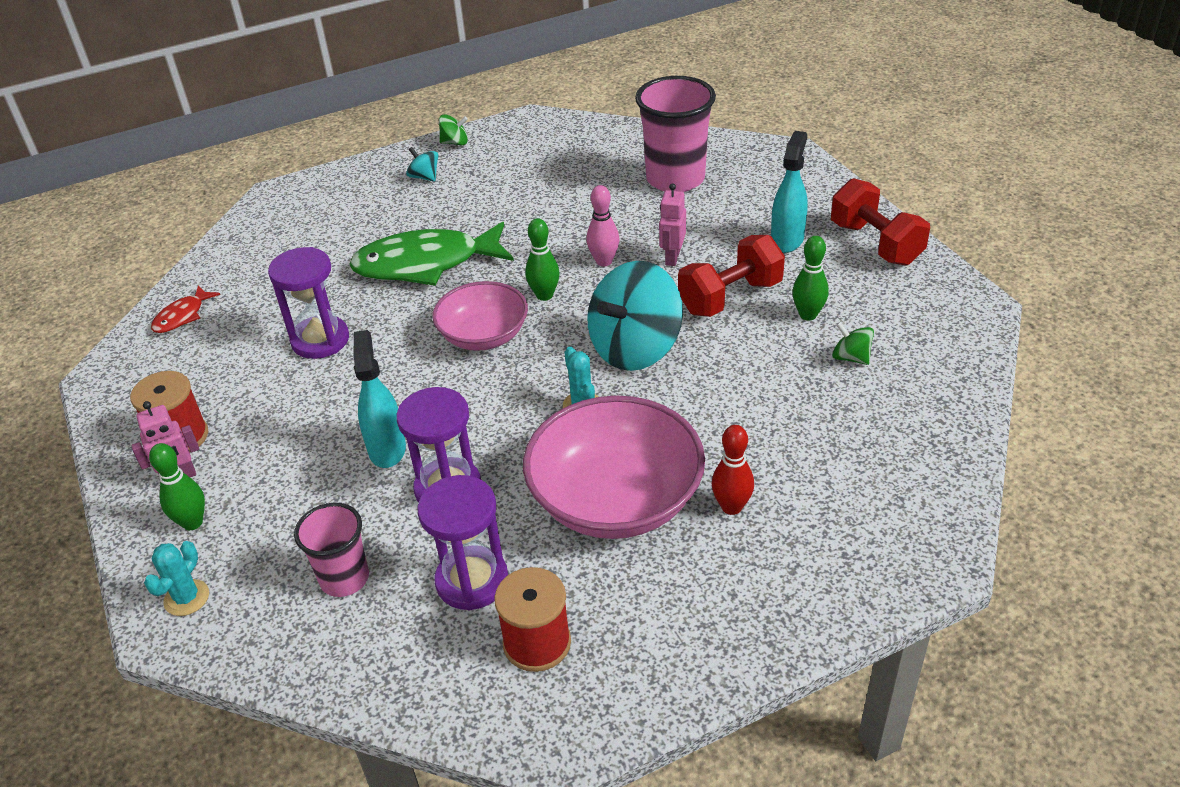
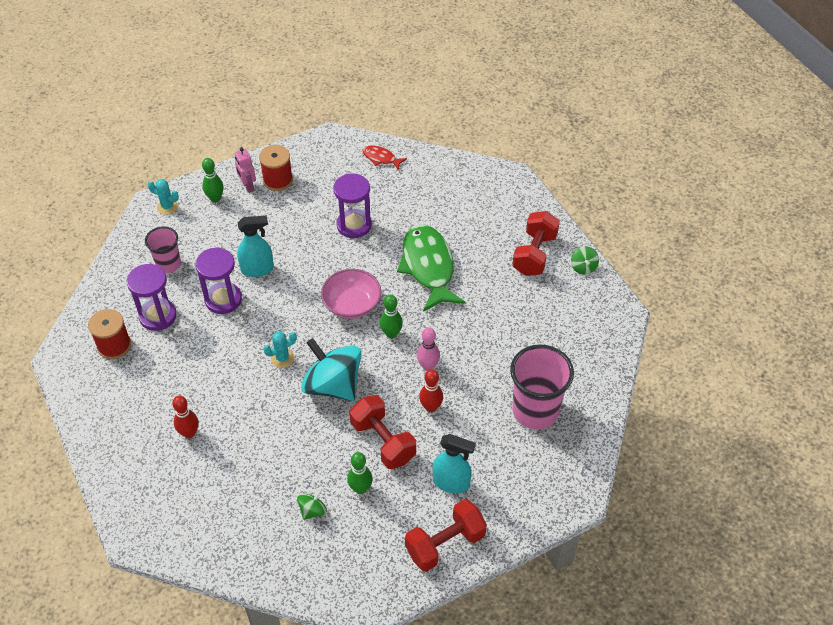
camera: 85 degrees right, 10 degrees up
(424, 177) = (534, 254): turquoise spinning top -> red dumbbell
(615, 499) = (203, 377): pink bowl -> none
(672, 258) = (431, 407): pink robot -> red bowling pin

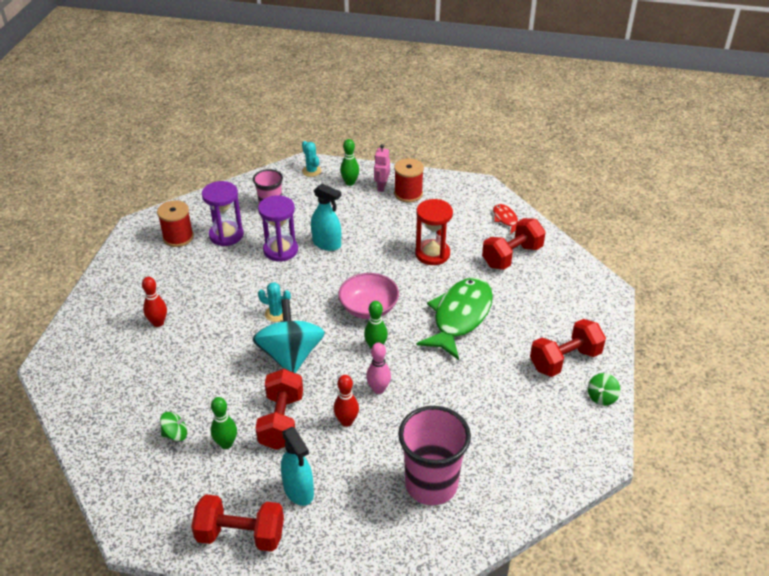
camera: 40 degrees right, 10 degrees down
(354, 225) = (432, 254): purple hourglass -> red hourglass
(417, 189) = (512, 256): none -> red dumbbell

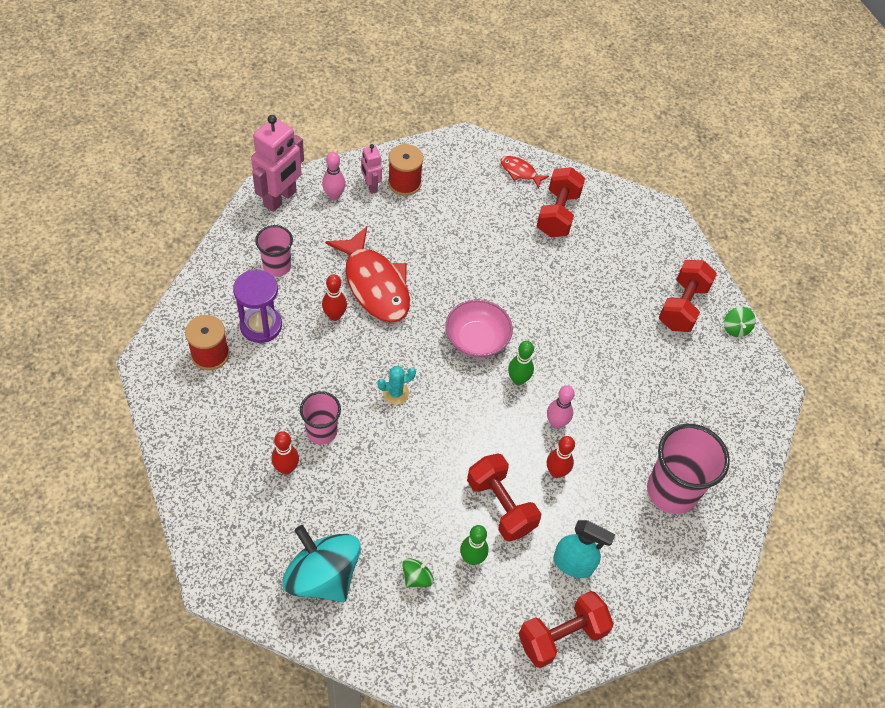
camera: 40 degrees left, 15 degrees up
(203, 313) = (321, 432): none -> pink cup
(280, 250) = (334, 315): purple hourglass -> red bowling pin
(290, 355) = (449, 432): turquoise spinning top -> turquoise spinning top (322, 576)
(311, 171) = (280, 198): turquoise cactus -> pink robot
(327, 244) = (375, 284): turquoise spray bottle -> red fish
(350, 183) = (334, 196): green bowling pin -> pink bowling pin
(432, 254) = (485, 246): red hourglass -> none
(460, 316) = (564, 306): green fish -> none

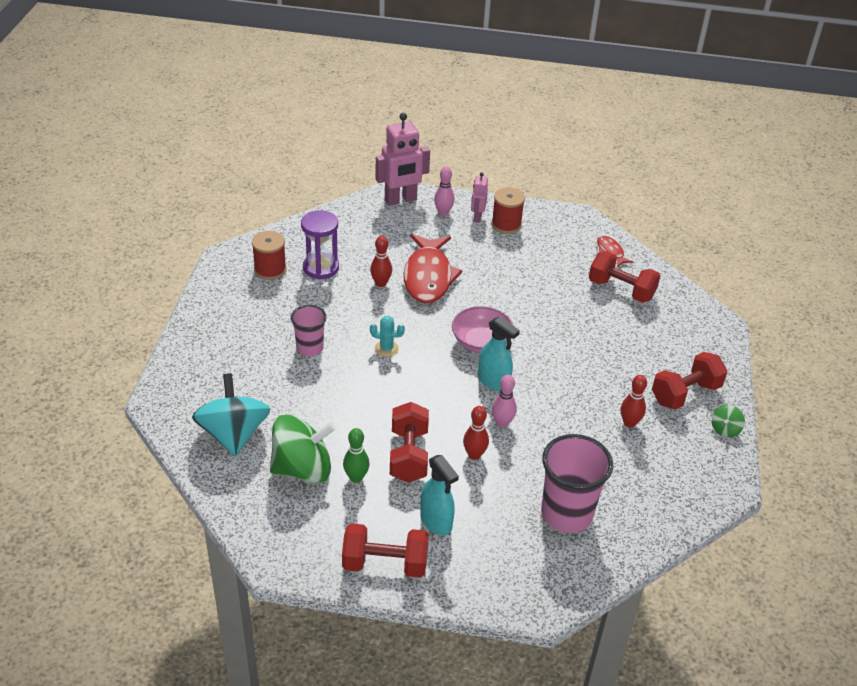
camera: 35 degrees right, 15 degrees down
(277, 266) = (363, 238): pink cup -> none
(286, 468) = (265, 358): red bowling pin -> red bowling pin (629, 423)
(417, 577) = (303, 469): green spinning top -> green spinning top, size x2.30
(518, 379) = (493, 382): green bowling pin -> turquoise spray bottle
(557, 214) = (621, 290): red dumbbell -> red dumbbell turned 75 degrees clockwise

